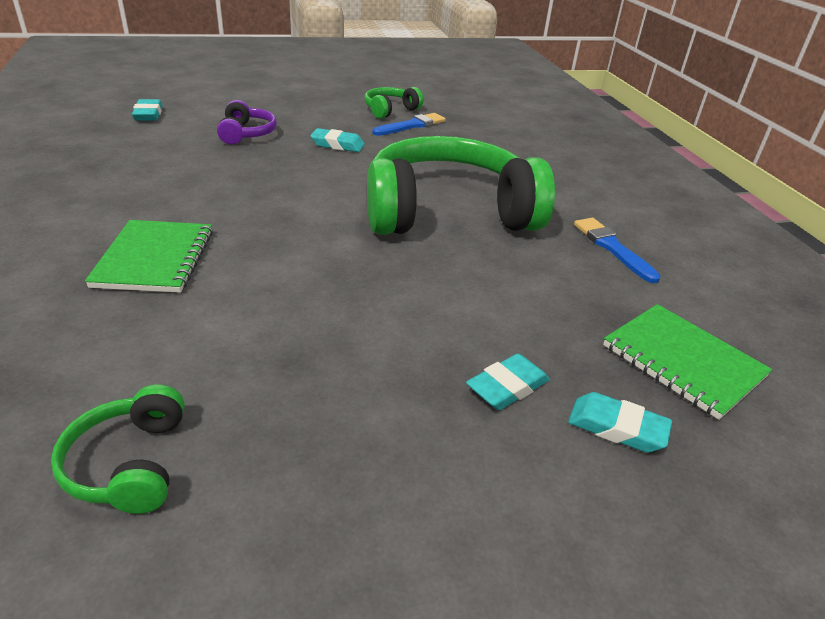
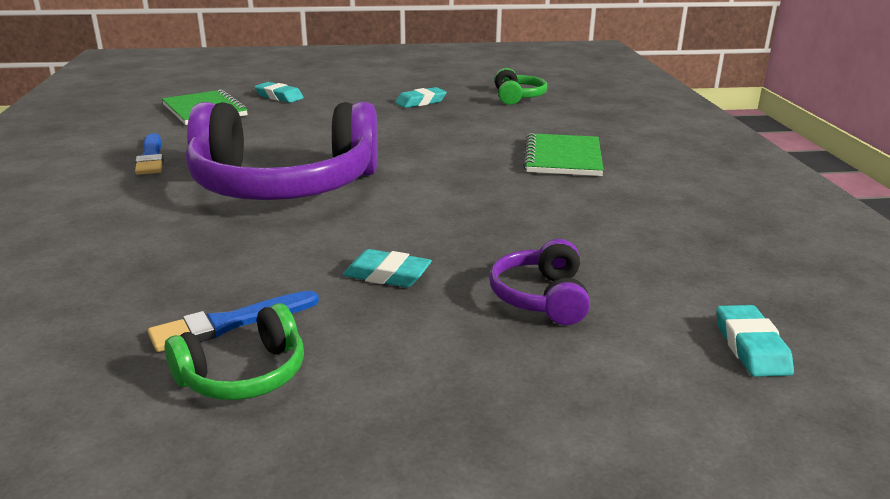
camera: 170 degrees left, 10 degrees down
(448, 212) = (284, 186): green headphones -> purple headphones
(507, 387) = (325, 107): turquoise eraser -> turquoise eraser (420, 102)

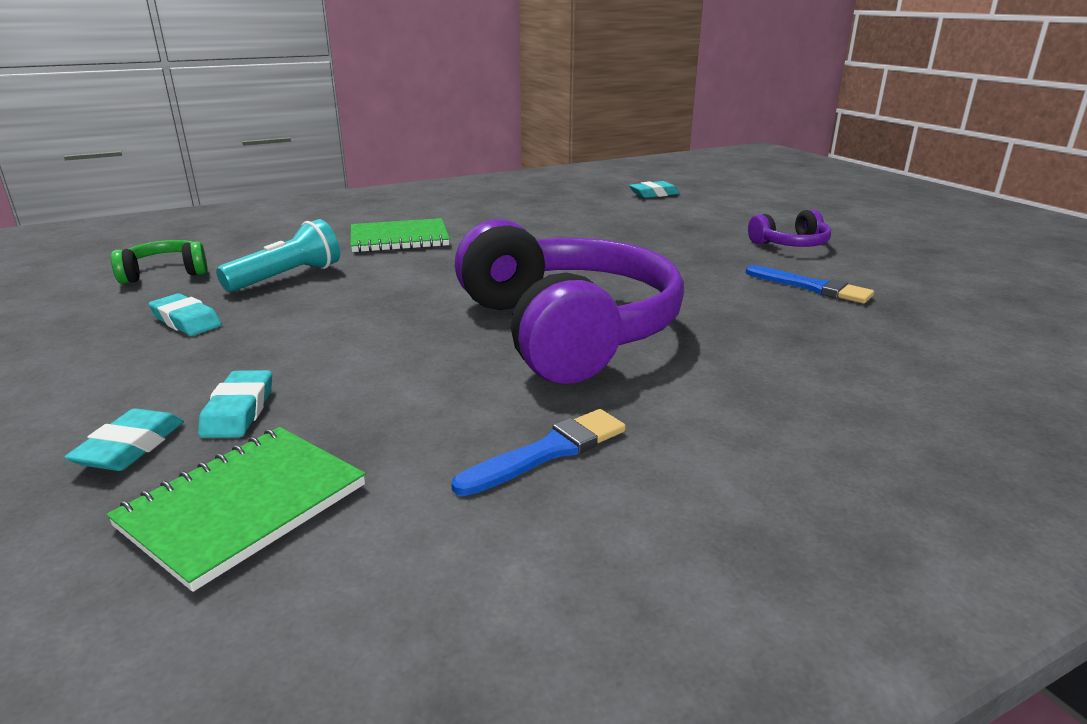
camera: 110 degrees left, 0 degrees up
(244, 375) = (845, 271): green headphones -> none
(387, 275) = (687, 260): turquoise eraser -> turquoise eraser (239, 411)
(482, 122) = (287, 277): none -> turquoise flashlight
(541, 297) = (661, 226): purple headphones -> purple headphones (791, 244)

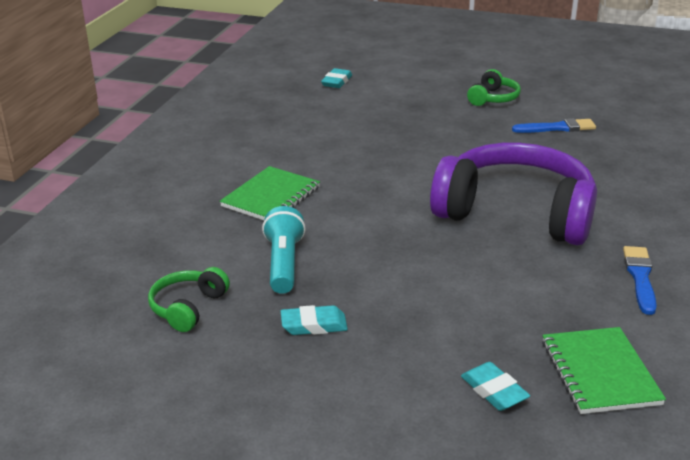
camera: 45 degrees left, 5 degrees up
(239, 411) = (489, 345): turquoise eraser -> none
(791, 244) = (493, 98): purple headphones -> green headphones

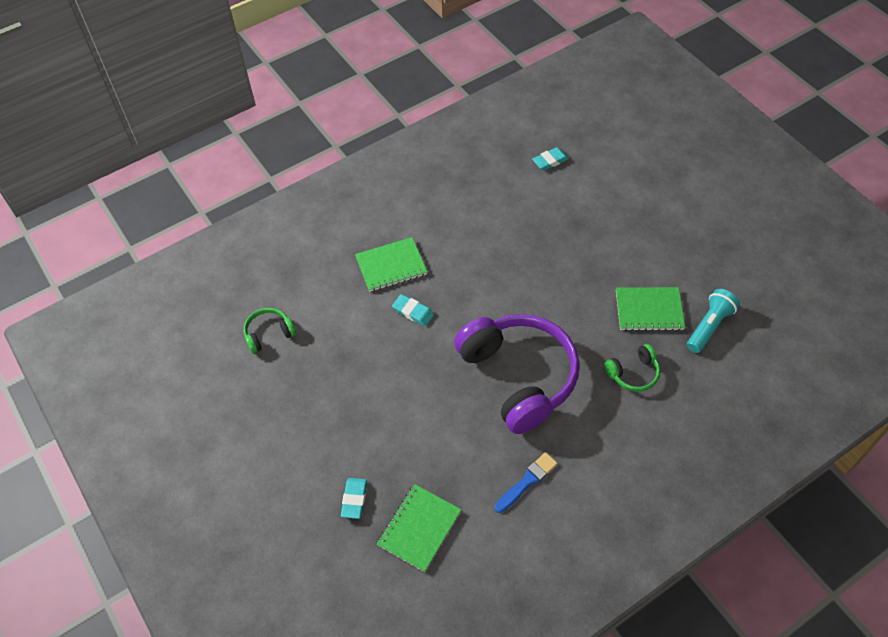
camera: 40 degrees right, 25 degrees up
(283, 263) = (344, 331): turquoise flashlight -> turquoise flashlight (709, 326)
(314, 325) = (315, 390): turquoise eraser -> turquoise eraser (413, 312)
(493, 98) = (642, 247): green headphones -> green headphones (633, 373)
(557, 128) = (649, 310): blue brush -> green notebook

